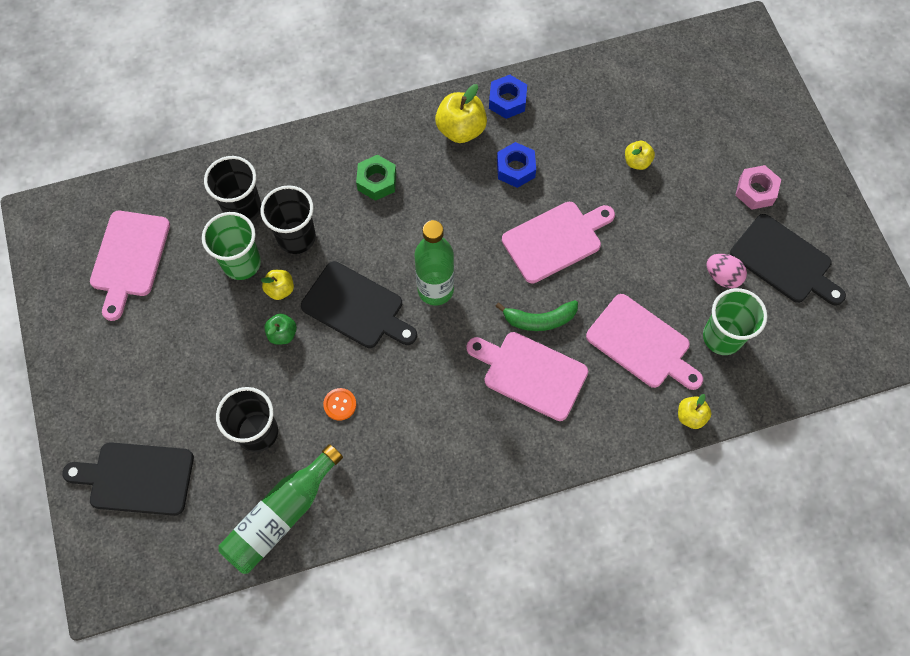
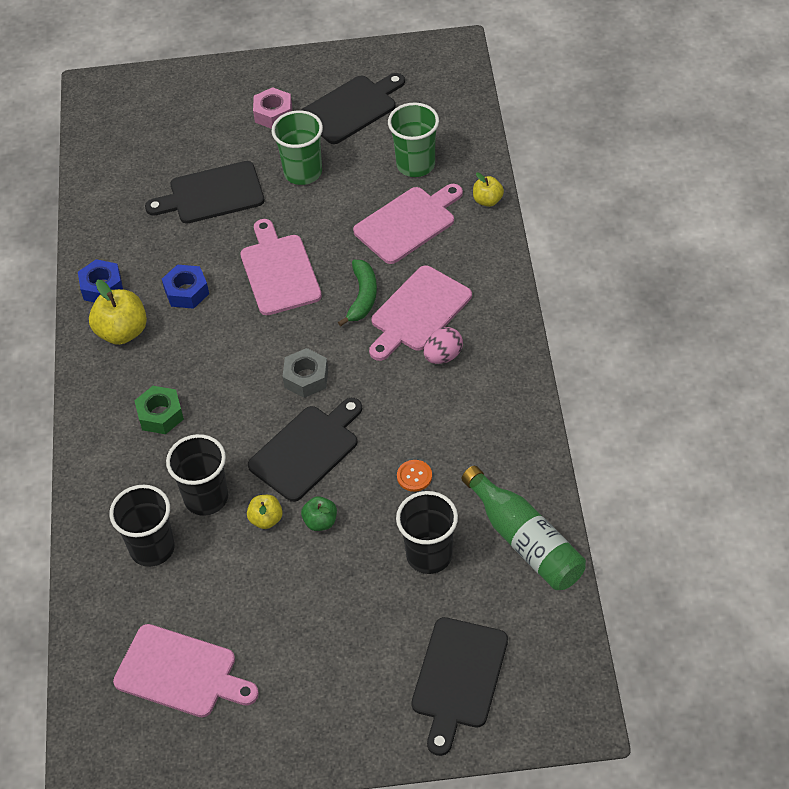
camera: 75 degrees left, 15 degrees down
(241, 263) = (222, 555): green cup -> green cup (303, 172)
(435, 290) = (306, 378): green bottle -> grey nut
(637, 162) = (212, 194): yellow apple -> black cutting board
(722, 277) = (355, 153): pink egg -> pink egg (443, 356)

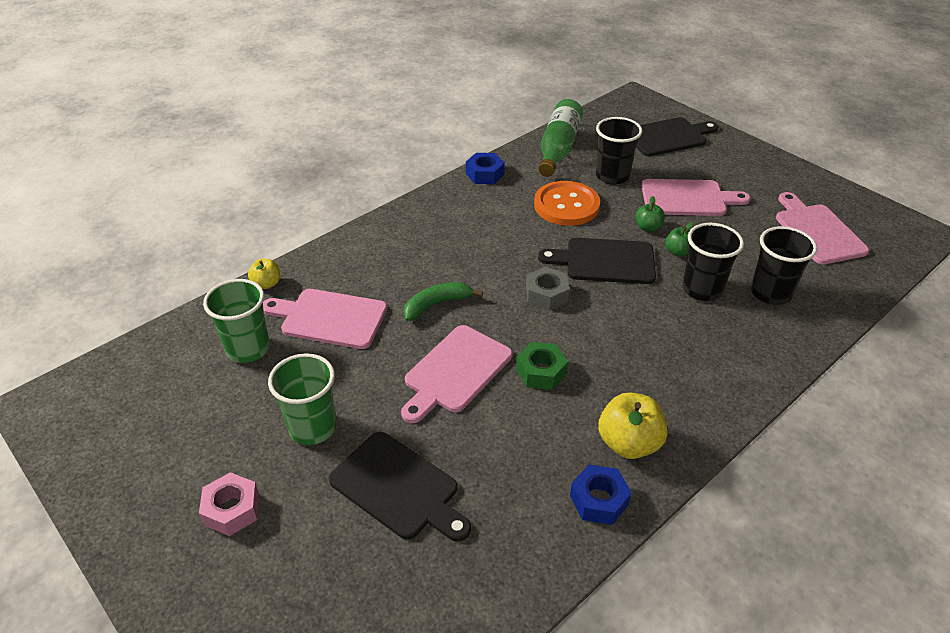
camera: 130 degrees left, 10 degrees down
(160, 415) = (673, 358): green nut -> green nut (541, 371)
(186, 292) = (538, 424): blue nut -> blue nut (485, 174)
(266, 519) = (678, 252): yellow apple -> green apple
(352, 108) = (185, 441): black cutting board -> none
(414, 476) = (566, 205): orange button -> orange button, size x2.32
(418, 312) = (424, 267): pink cutting board -> pink cutting board (687, 198)
(443, 356) = (454, 236): pink egg -> none

